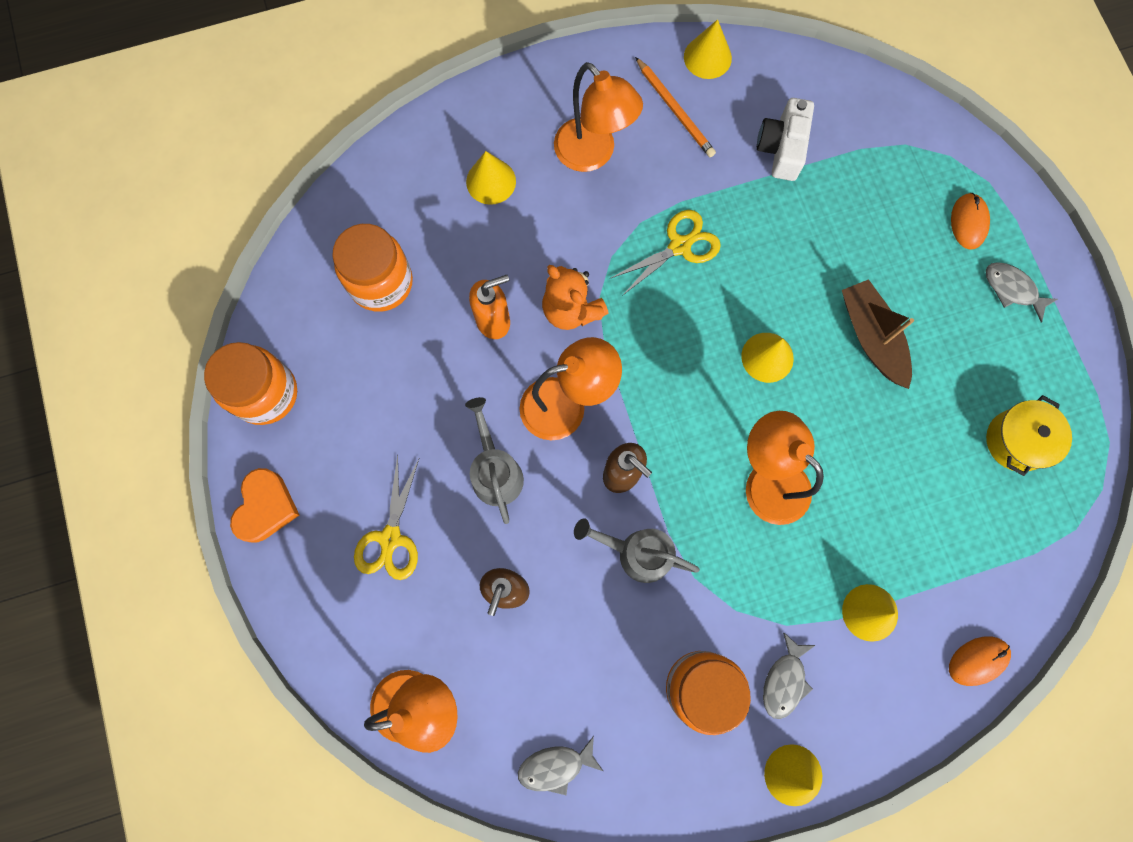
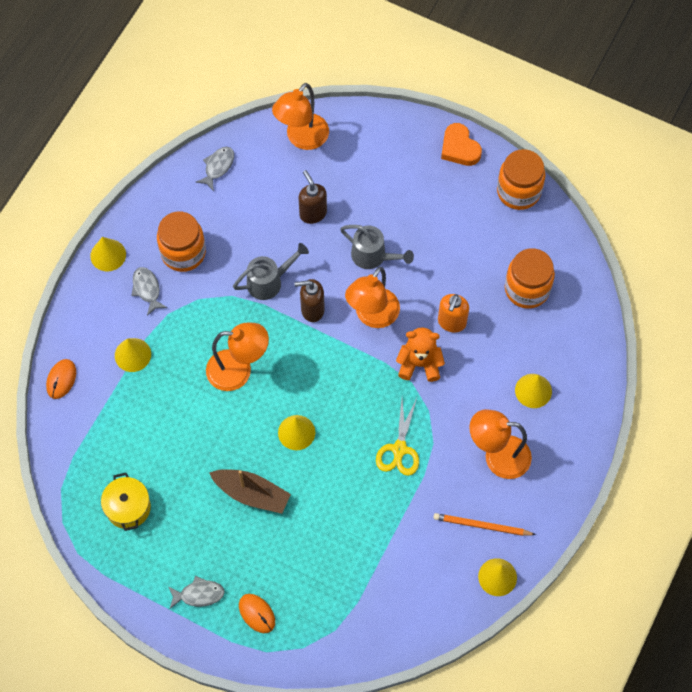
camera: 135 degrees right, 10 degrees down
(390, 538) = (389, 186): yellow scissors -> none
(782, 148) = (401, 559): white camera -> none

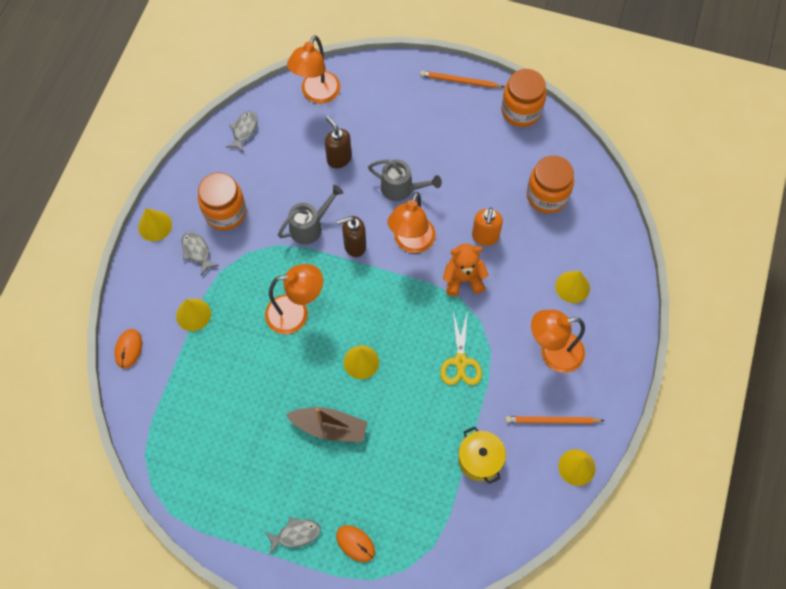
camera: 10 degrees left, 0 degrees up
(128, 507) = (213, 461): yellow pot -> yellow pot (480, 459)
(459, 148) = (460, 81): orange heart -> orange pencil

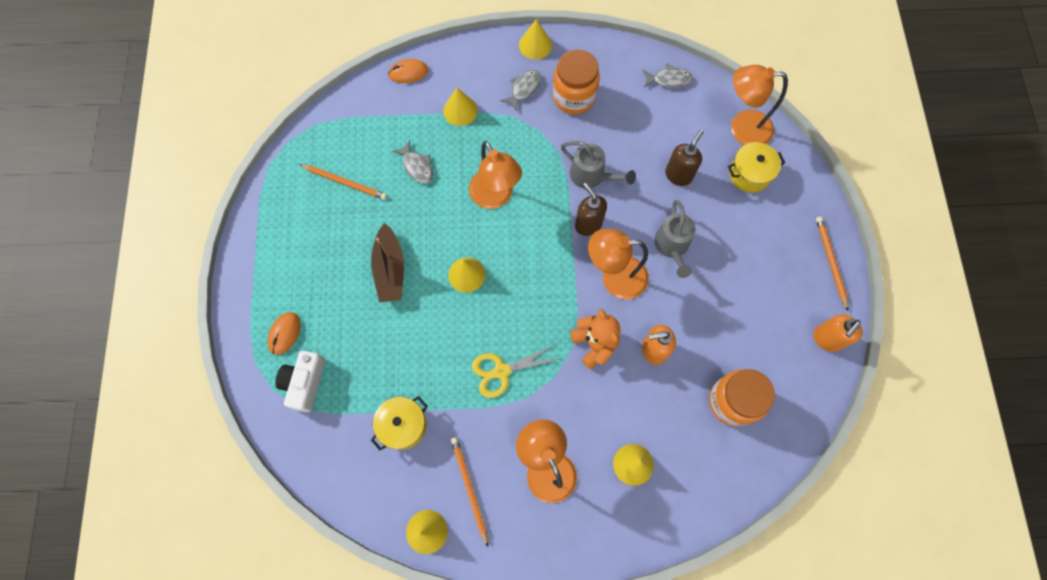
camera: 70 degrees right, 5 degrees up
(222, 444) = (344, 182): none -> orange pencil
(296, 534) = (278, 277): grey fish -> grey fish (417, 166)
(361, 106) = (749, 174): none -> yellow pot
(410, 537) = (305, 383): none -> white camera
(521, 111) = (826, 339): orange jar -> orange soap dispenser

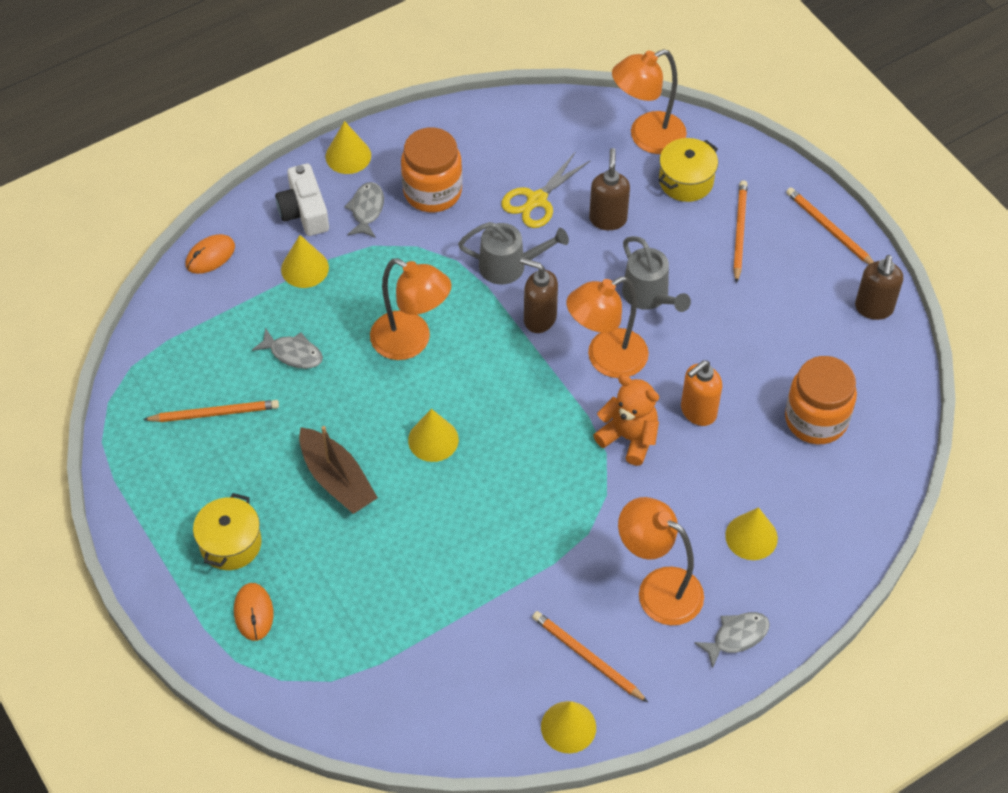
camera: 30 degrees left, 15 degrees down
(305, 383) = (316, 652): white camera -> white camera (304, 211)
(403, 425) = (466, 634): yellow pot -> yellow pot (230, 543)
(502, 371) = (543, 519): yellow scissors -> yellow scissors (537, 200)
(669, 79) = (531, 123): grey fish -> grey fish (736, 637)
(764, 231) = (739, 232): none -> orange pencil
(826, 339) = (873, 308): orange soap dispenser -> brown soap dispenser

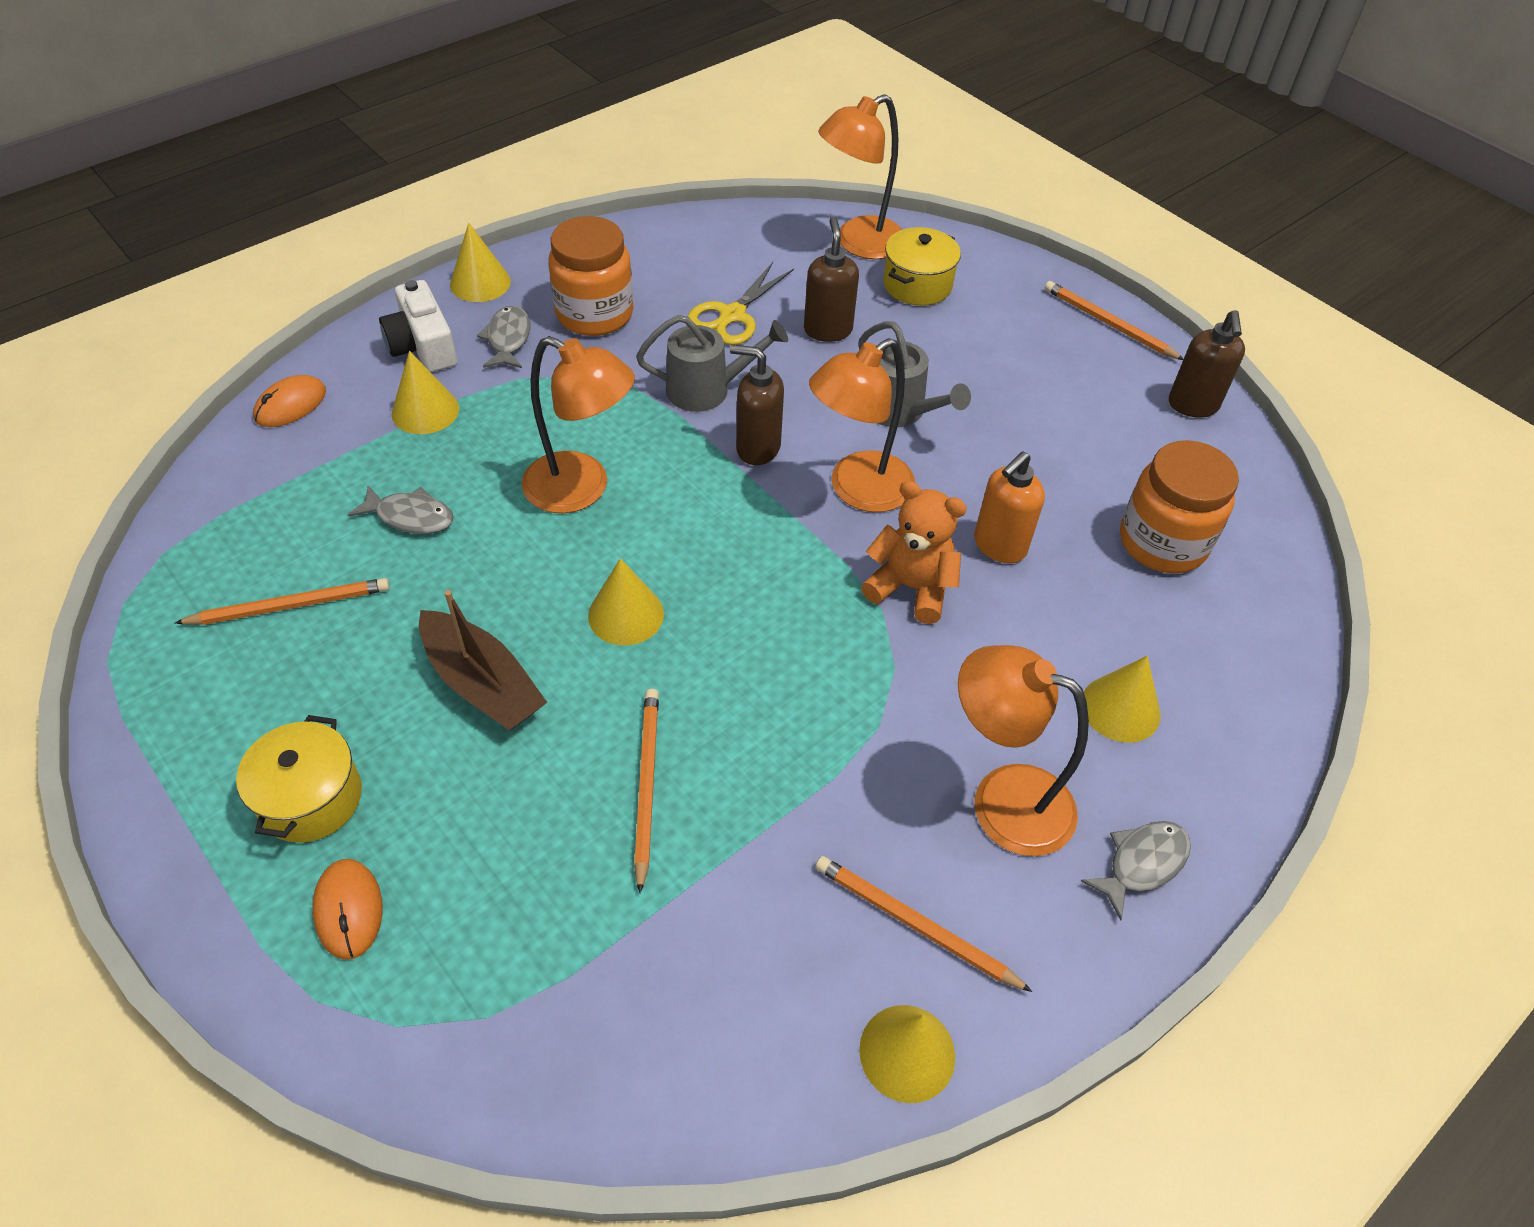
camera: 10 degrees left, 5 degrees down
(739, 232) = (997, 333): orange pencil -> orange pencil (646, 786)

